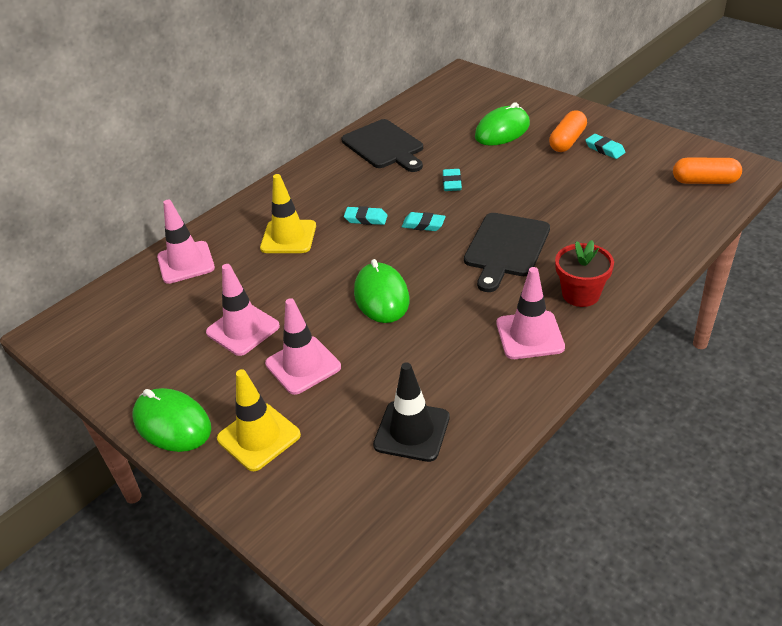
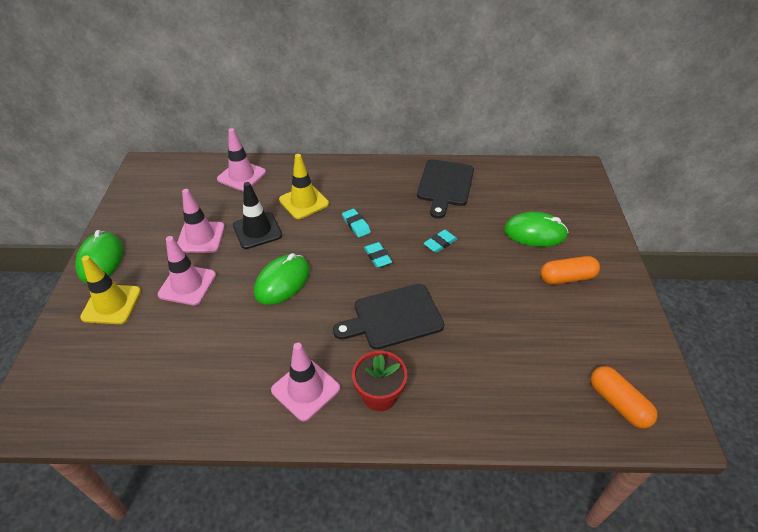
camera: 45 degrees right, 5 degrees up
(412, 431) = (161, 378): black traffic cone -> black traffic cone (257, 230)
(604, 149) = (584, 307): turquoise eraser -> none

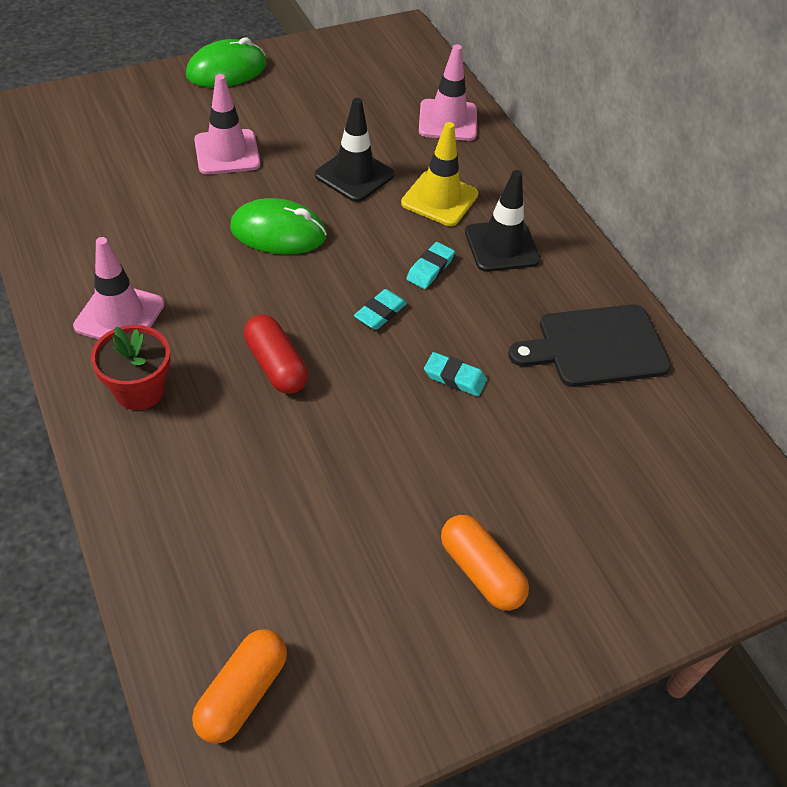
camera: 60 degrees right, 5 degrees up
(111, 304) = (167, 107): yellow traffic cone -> none
(201, 237) = (310, 131): pink traffic cone -> none
(356, 191) = (501, 246): none -> black traffic cone
(393, 317) = (276, 365): black cutting board -> red capsule
(535, 233) = (563, 501): green mouse -> none

